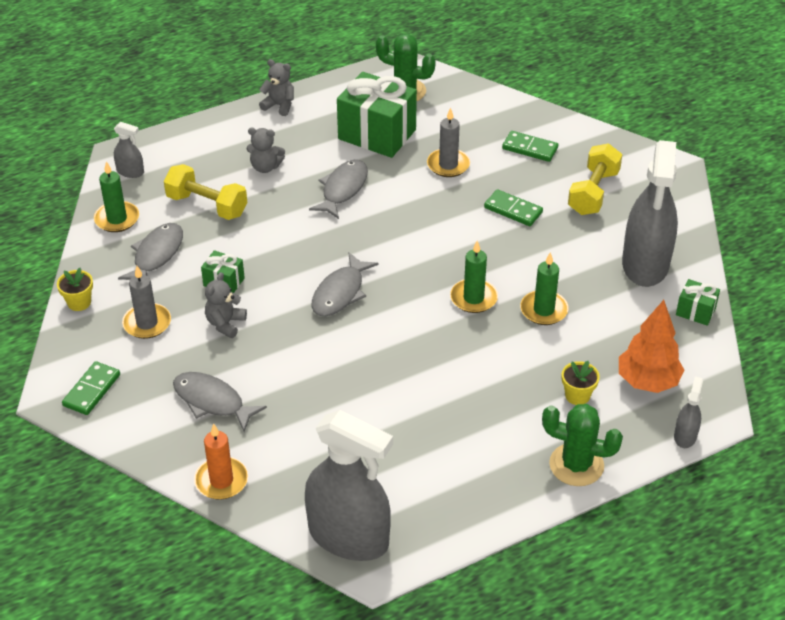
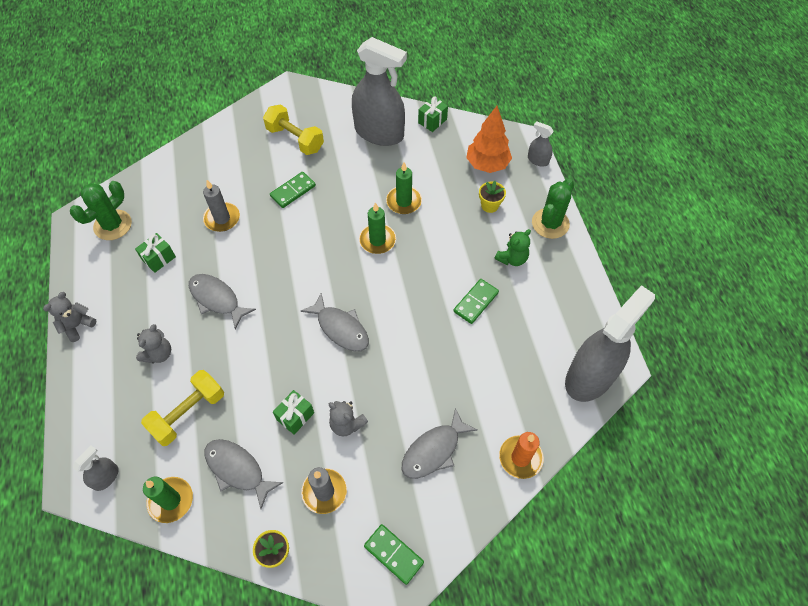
camera: 75 degrees left, 15 degrees up
(377, 134) = (159, 258): green gift -> green gift, size x0.47
(500, 432) = (512, 258): none -> green teddy bear
(530, 148) = (228, 162): green domino -> green domino (475, 302)

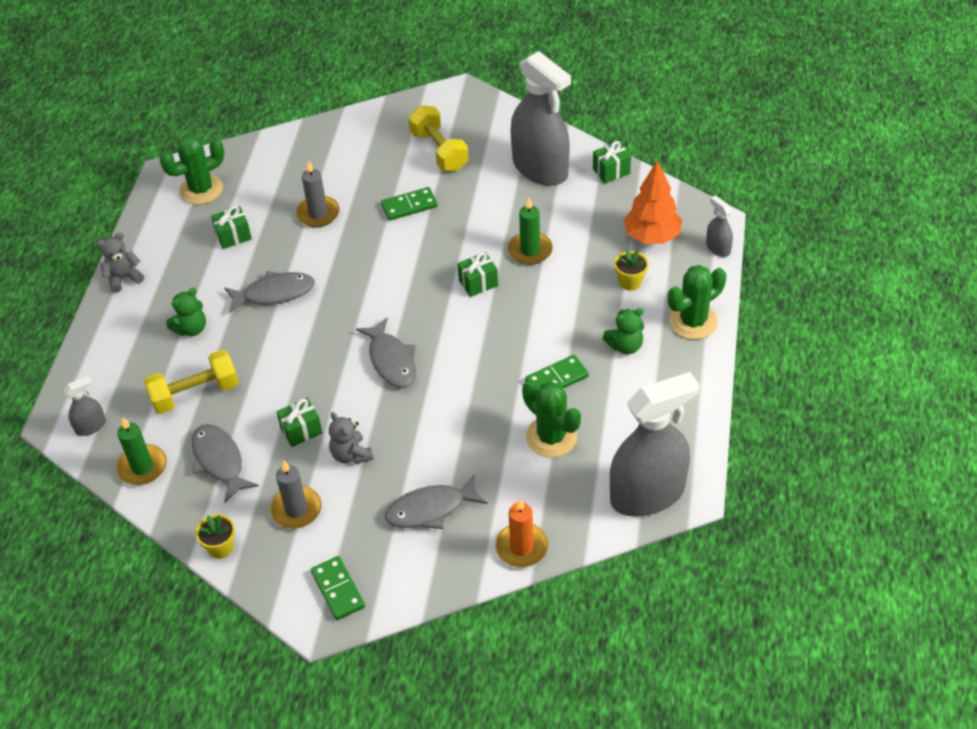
camera: 25 degrees right, 10 degrees down
(158, 354) = (191, 329): grey teddy bear -> green teddy bear
(217, 299) = (274, 293): grey fish -> grey fish turned 105 degrees clockwise
(377, 240) = (478, 283): green candle -> green gift
(496, 353) = (551, 437): none -> green cactus

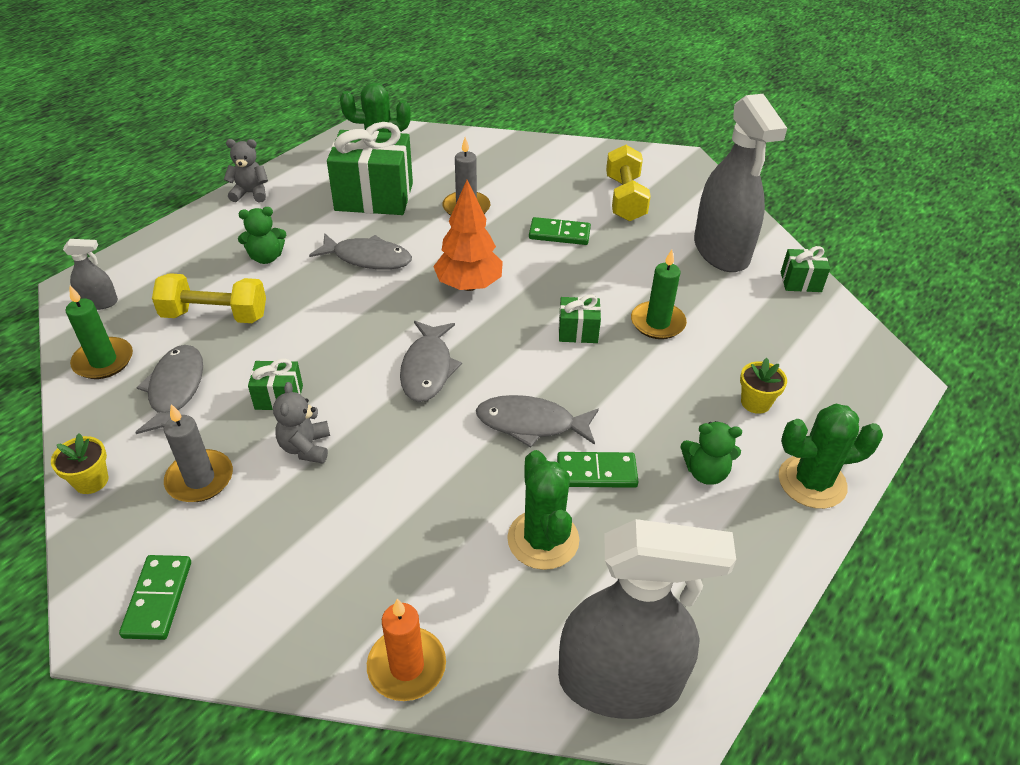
camera: 25 degrees right, 5 degrees down
(233, 236) = (374, 197): green gift -> green gift, size x2.12
(430, 509) = (338, 555): grey fish -> grey fish (531, 424)
(651, 237) = (811, 365): orange tree -> orange tree (468, 285)
(718, 248) = (891, 410): grey spray bottle -> none

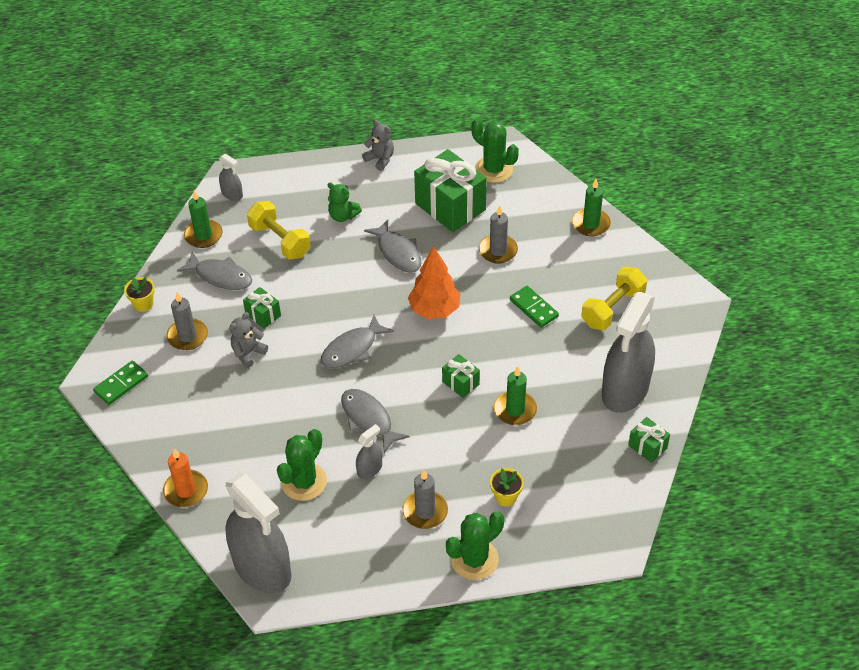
camera: 45 degrees right, 5 degrees up
(175, 389) = (220, 276): grey fish -> grey fish turned 75 degrees clockwise
(521, 150) = (591, 224): none -> green candle
(596, 472) = (369, 469): green domino -> grey spray bottle
(706, 472) = (425, 511): green teddy bear -> grey candle
(812, 482) = (474, 559): green cactus -> green cactus turned 75 degrees counterclockwise

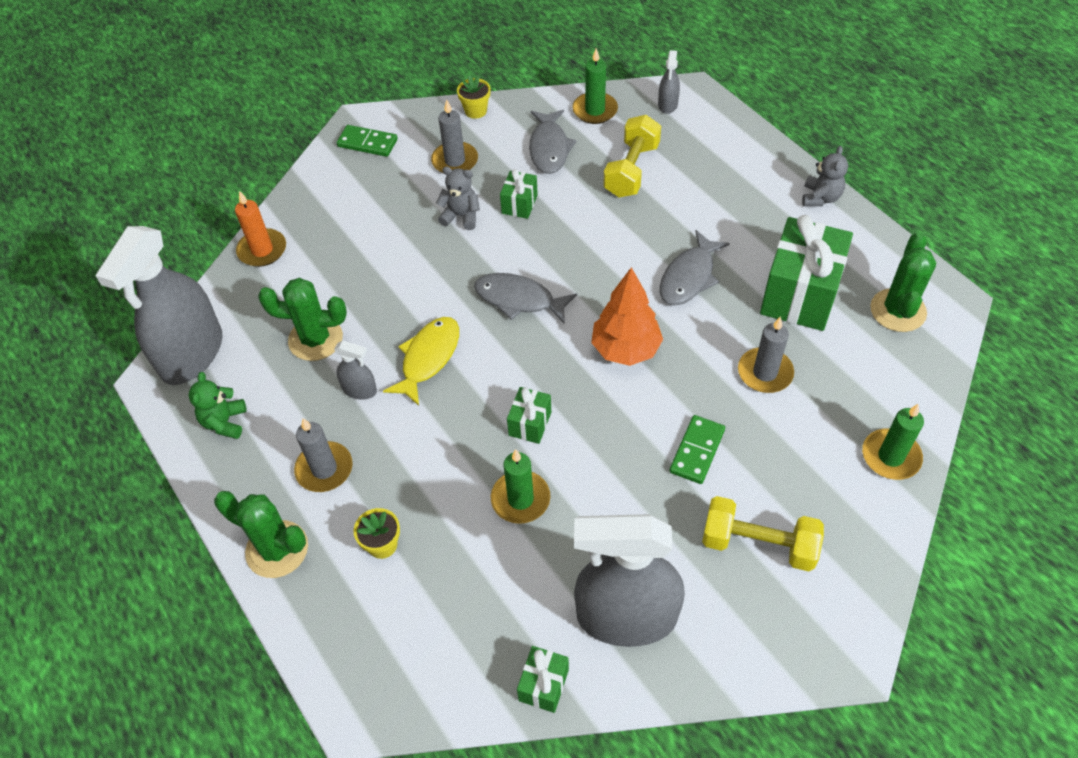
camera: 65 degrees right, 5 degrees up
(343, 216) = (707, 204): green teddy bear -> green teddy bear (225, 422)
(368, 419) = (428, 358): grey fish -> yellow fish

